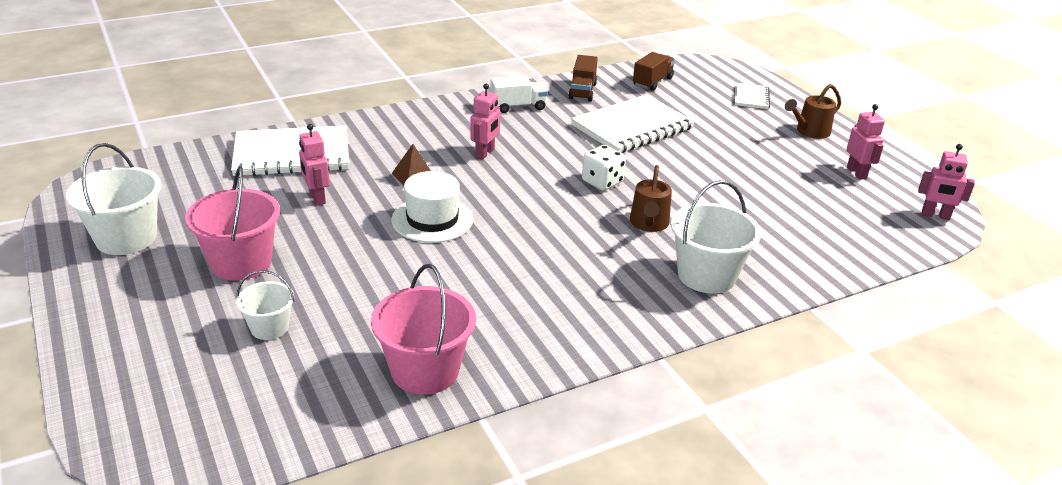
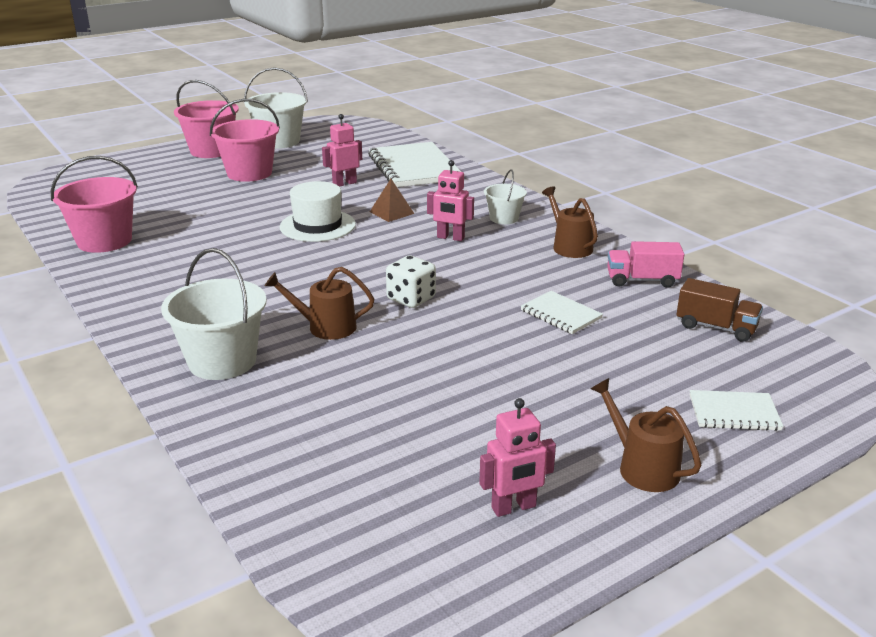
camera: 85 degrees right, 5 degrees down
(122, 296) = (211, 151): none -> pink bucket
(269, 327) = (169, 190): white bucket -> white bucket (504, 218)
(518, 106) = (569, 246): white truck -> brown watering can
(582, 91) = (642, 280): brown truck -> pink truck
(632, 127) = (560, 314): white notebook -> white notebook, size x0.49
(935, 215) = (392, 587): pink robot -> none

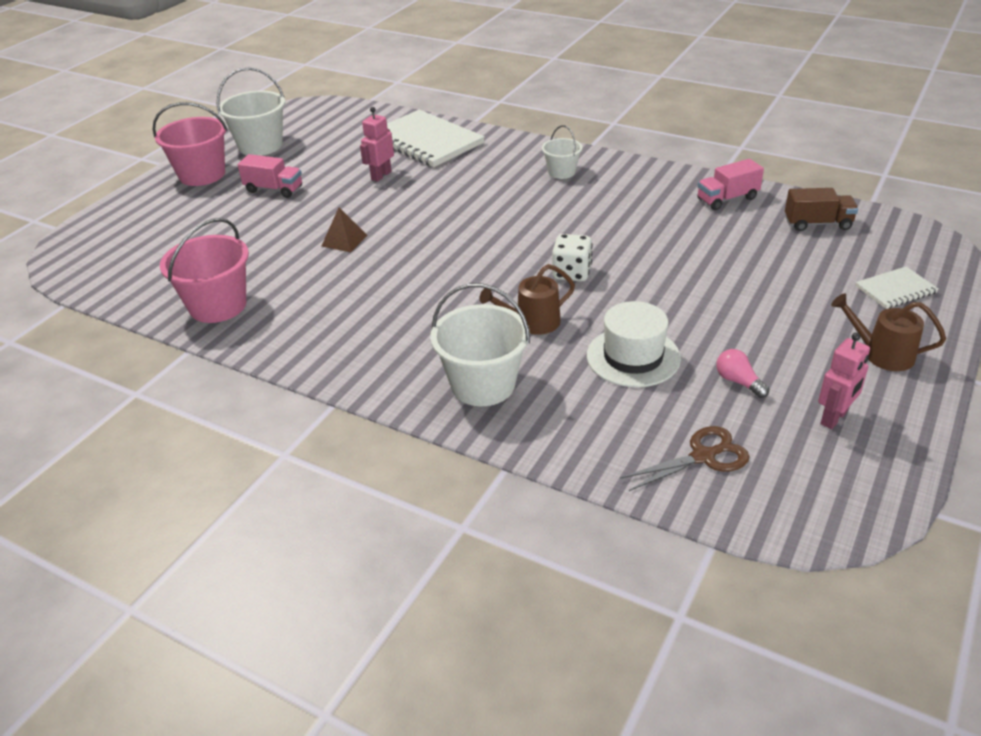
camera: 25 degrees left, 10 degrees up
(249, 173) = (274, 189): pink bucket -> pink truck
(317, 226) = (408, 227): white hat -> white hat (633, 357)
(337, 491) = (703, 456): none -> brown scissors
(391, 212) = (459, 194): brown pyramid -> brown pyramid (344, 240)
(450, 238) = (538, 204): pink robot -> none
(454, 439) = (738, 382): none -> pink light bulb
(560, 314) = (700, 249): white notebook -> none
(569, 246) = (642, 184): brown watering can -> none

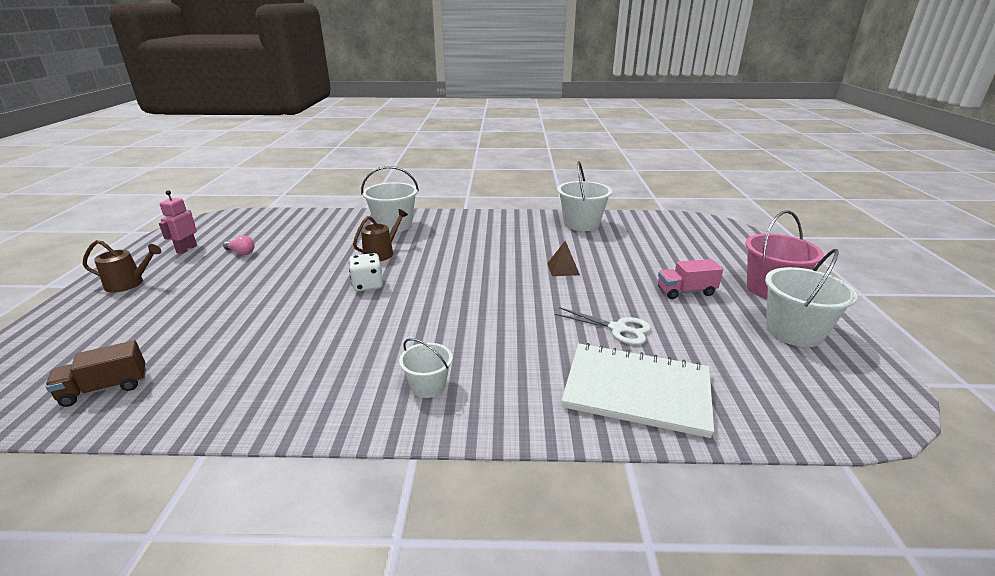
camera: 150 degrees right, 10 degrees down
(218, 306) = (581, 224): pink bucket -> white bucket
(381, 175) = (618, 329): pink robot -> white scissors
(633, 357) = (309, 250): white hat -> none
(703, 456) = (268, 225): brown scissors -> none
(727, 199) = (209, 398): pink truck -> none
(895, 289) = (74, 332): white notebook -> none

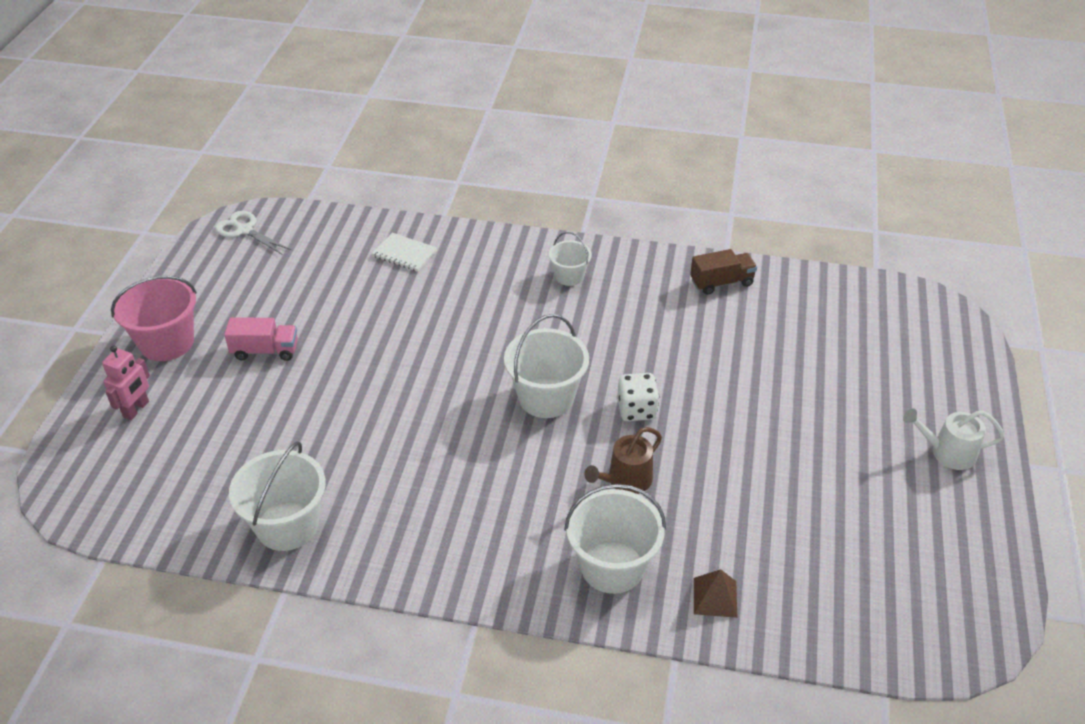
camera: 170 degrees left, 15 degrees up
(105, 388) = (839, 305): brown truck -> brown truck (721, 282)
(129, 284) = (948, 452): brown watering can -> white watering can
(186, 249) = (933, 533): pink robot -> pink robot (136, 409)
(241, 252) = (840, 511): pink light bulb -> none
(563, 269) = (382, 409): brown pyramid -> brown pyramid (715, 597)
(618, 329) = (378, 311): white scissors -> white scissors (245, 230)
(637, 390) = (404, 254): white notebook -> white notebook, size x0.49
(794, 331) = (215, 288): white bucket -> white bucket (546, 397)

